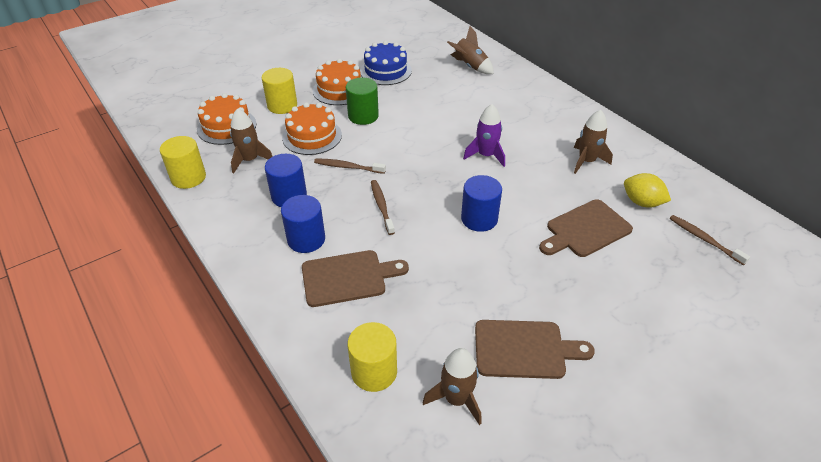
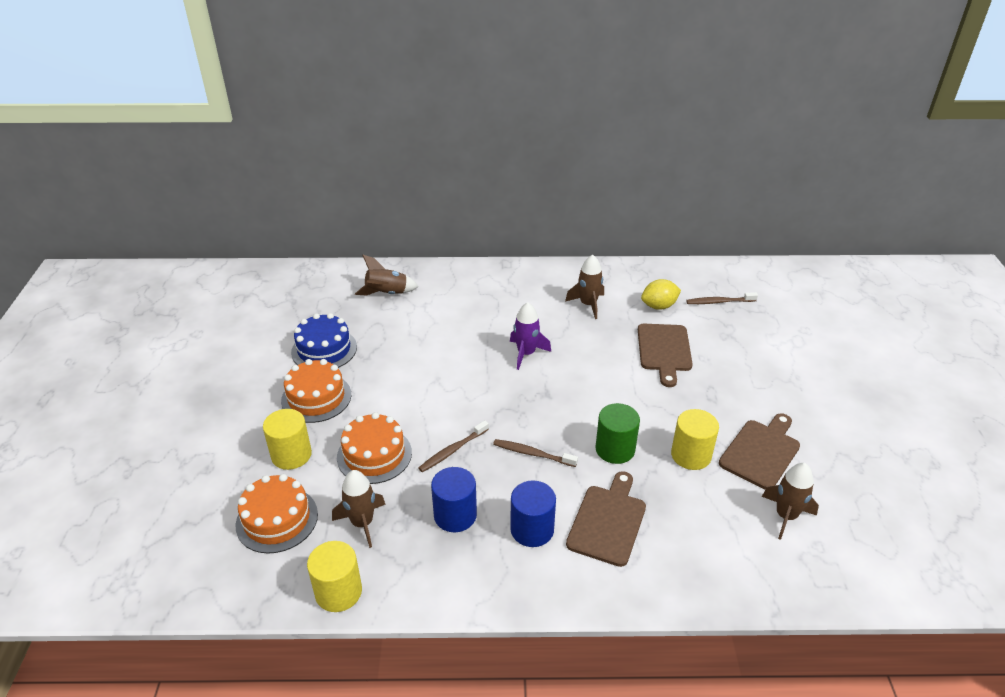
camera: 55 degrees left, 5 degrees down
(363, 116) = (382, 401): green cylinder -> green cylinder (615, 449)
(374, 371) = (729, 554): yellow cylinder -> yellow cylinder (691, 455)
(479, 219) = (603, 400): blue cylinder -> none

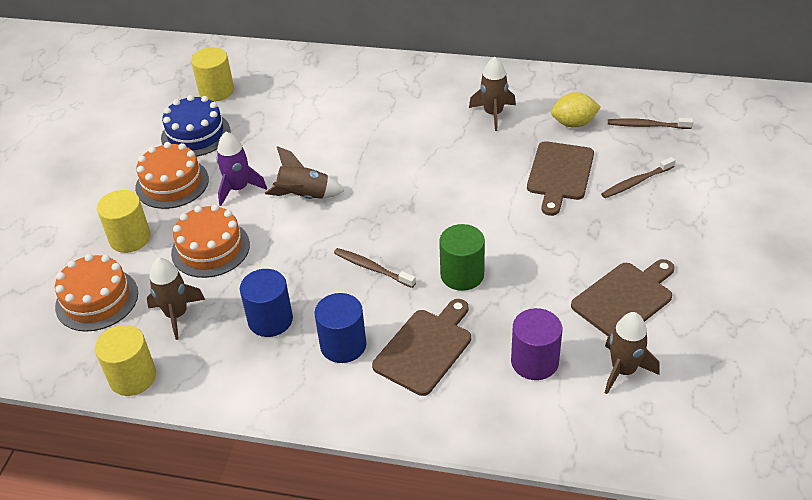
camera: 15 degrees right, 5 degrees up
(387, 294) = (279, 81): brown rocket -> brown rocket (304, 196)
(452, 450) = (290, 254): brown toothbrush -> brown toothbrush (636, 182)
(526, 353) = (404, 161): purple rocket -> purple rocket (239, 188)
(691, 455) = (543, 292): yellow cylinder -> yellow cylinder (216, 91)
(708, 519) = (534, 361): none -> purple cylinder

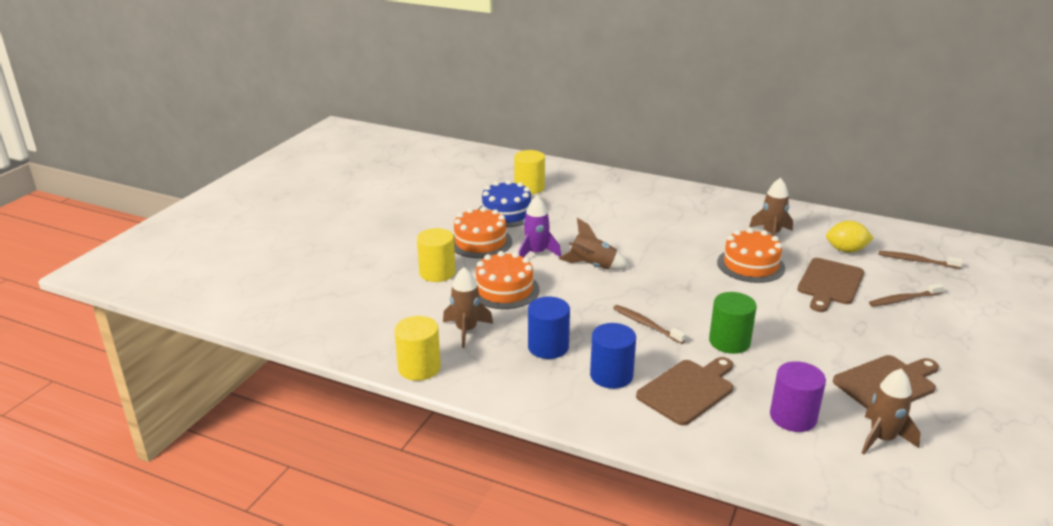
camera: 10 degrees right, 15 degrees down
(97, 299) = (400, 309): orange cake -> orange cake (750, 265)

